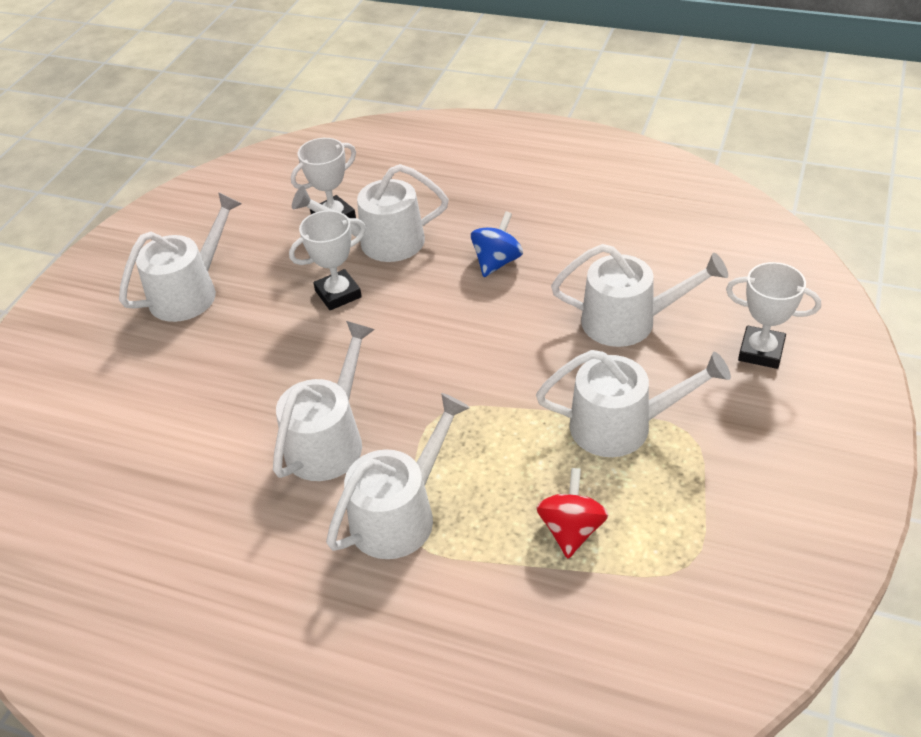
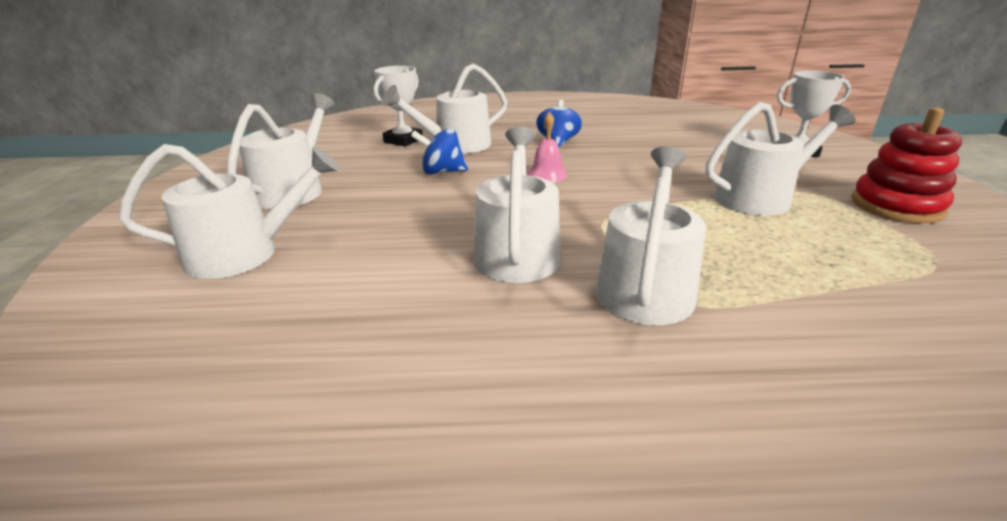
camera: 25 degrees left, 15 degrees down
(338, 294) = (442, 172): white trophy -> blue spinning top
(438, 325) = (547, 174): none -> pink bell
(571, 530) = (814, 261): red spinning top -> none
(628, 321) = (689, 153): white watering can -> white watering can (244, 253)
(752, 480) = (896, 206): none -> red stacking toy

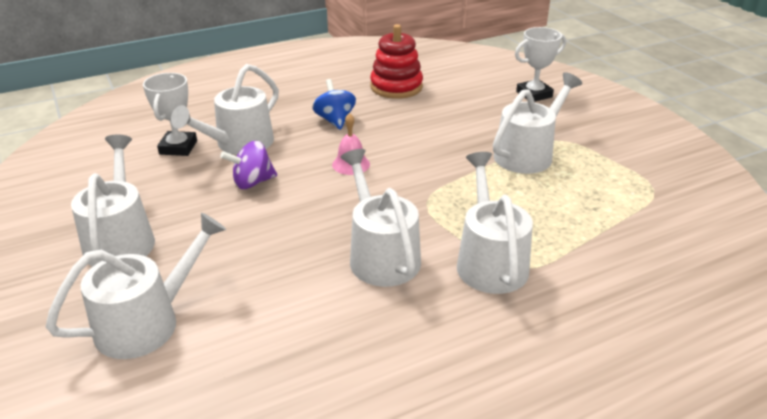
camera: 25 degrees left, 5 degrees up
(442, 172) = (252, 182): blue spinning top -> purple spinning top
(896, 206) = (618, 142): red stacking toy -> red stacking toy (396, 87)

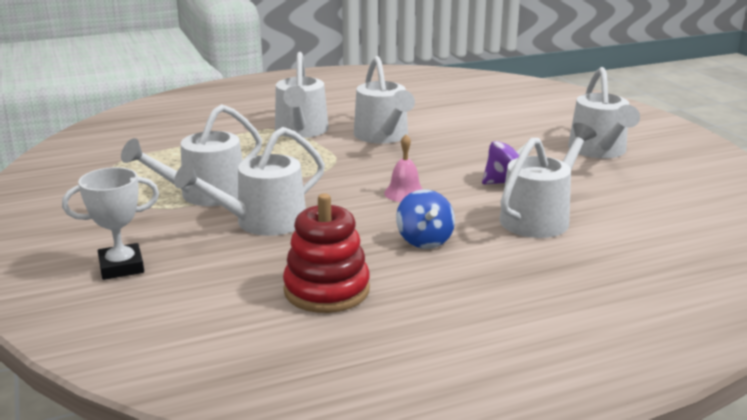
camera: 175 degrees left, 10 degrees down
(147, 322) = (541, 116): white watering can -> white watering can (263, 222)
(178, 147) = (611, 216): white trophy -> none

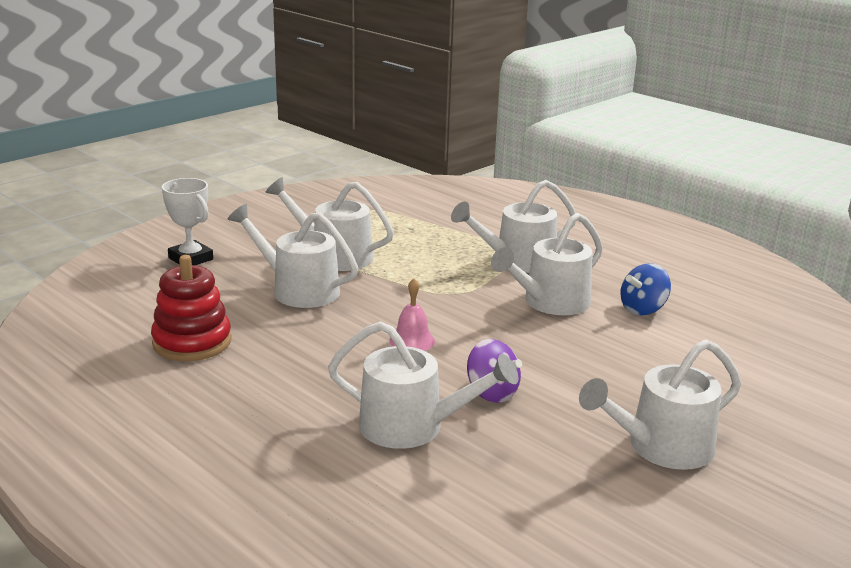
camera: 65 degrees right, 0 degrees up
(424, 240) = (311, 369): blue spinning top -> blue spinning top (643, 309)

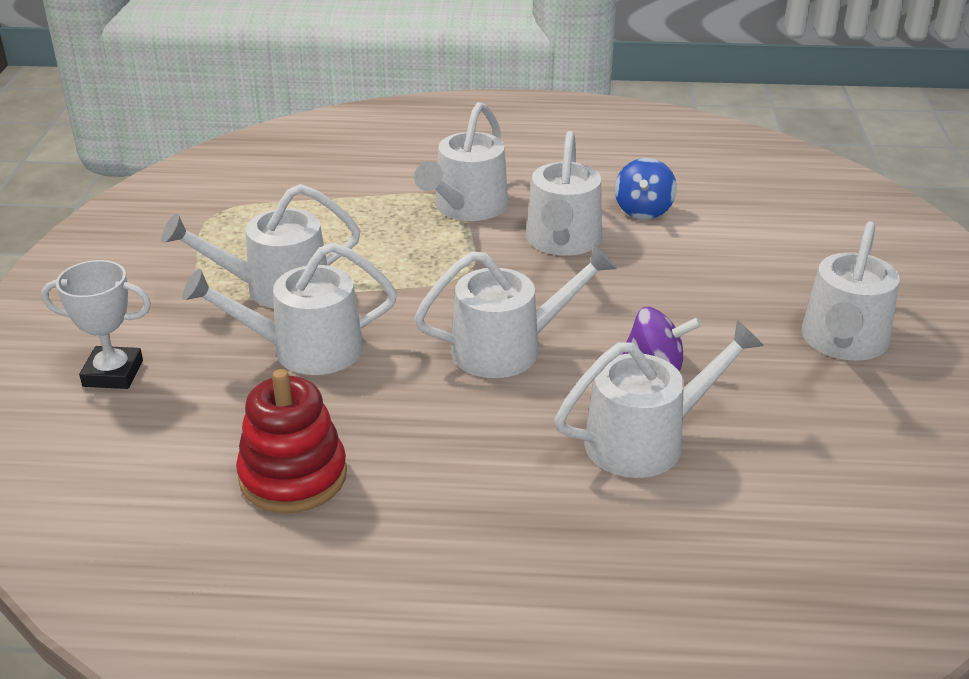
camera: 40 degrees left, 10 degrees up
(412, 340) = (508, 348): pink bell -> white watering can

